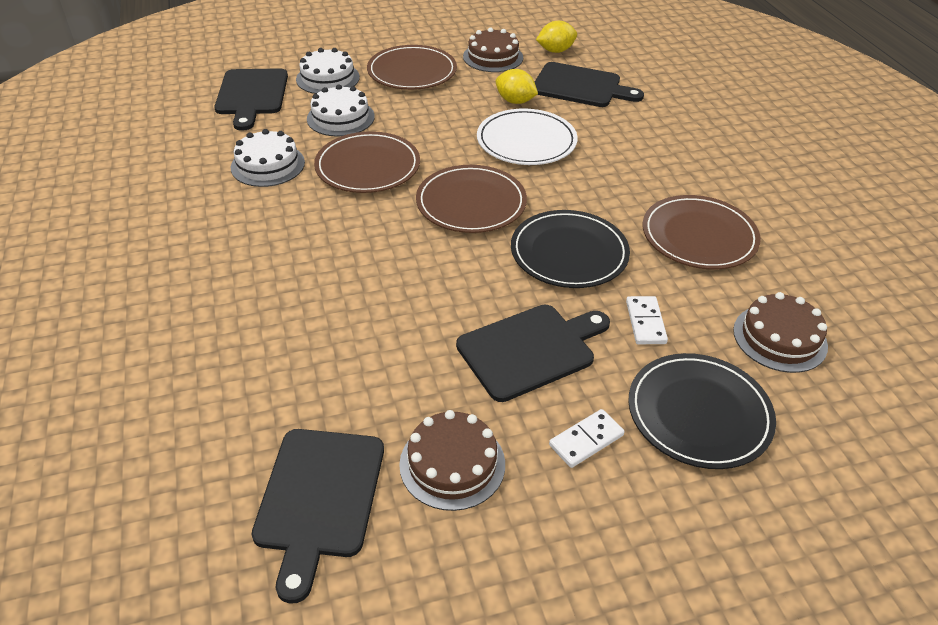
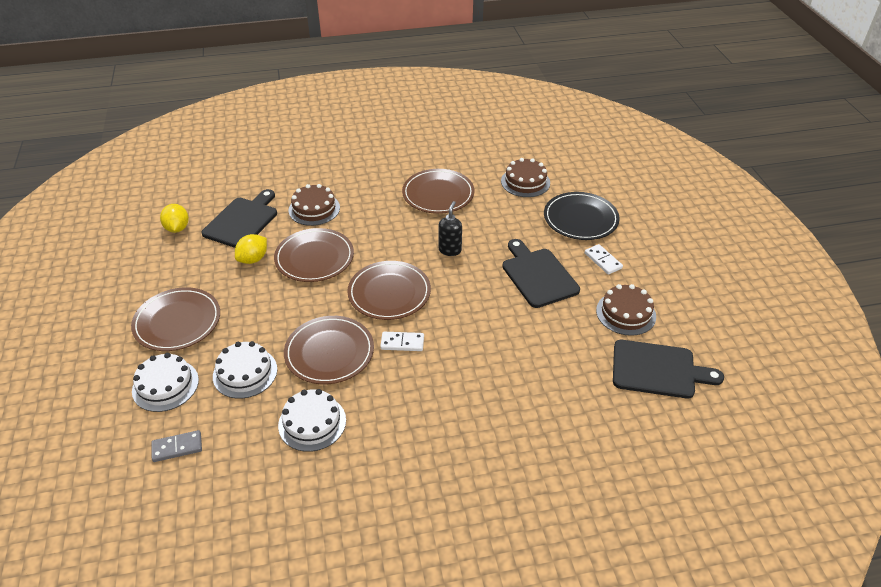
camera: 85 degrees left, 0 degrees up
(252, 95) = (177, 447): black cutting board -> grey domino
(493, 57) = (172, 267): brown cake -> brown cake (314, 209)
(526, 141) = (314, 258): white plate -> brown plate
(569, 253) = (450, 250): black plate -> black soap dispenser
(645, 322) = (514, 227): white domino -> white domino (402, 343)

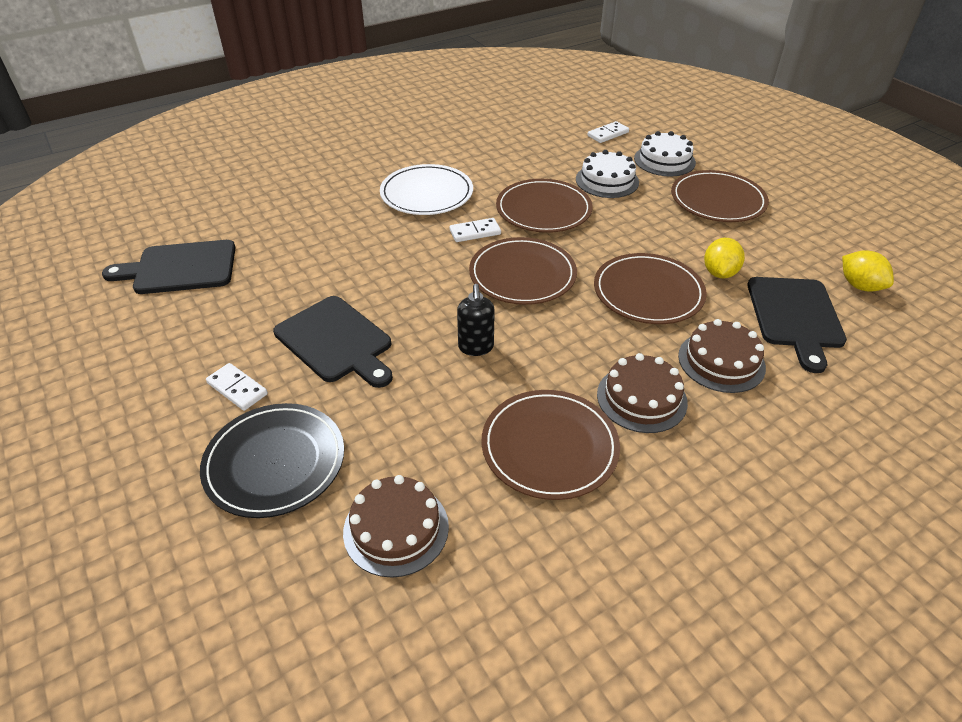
camera: 160 degrees right, 0 degrees up
(177, 447) = (608, 134): grey domino -> white domino
(312, 422) = (516, 165): white cake -> none
(423, 404) = (426, 194): none -> white plate
(626, 313) = (210, 320): brown cake -> brown cake (641, 398)

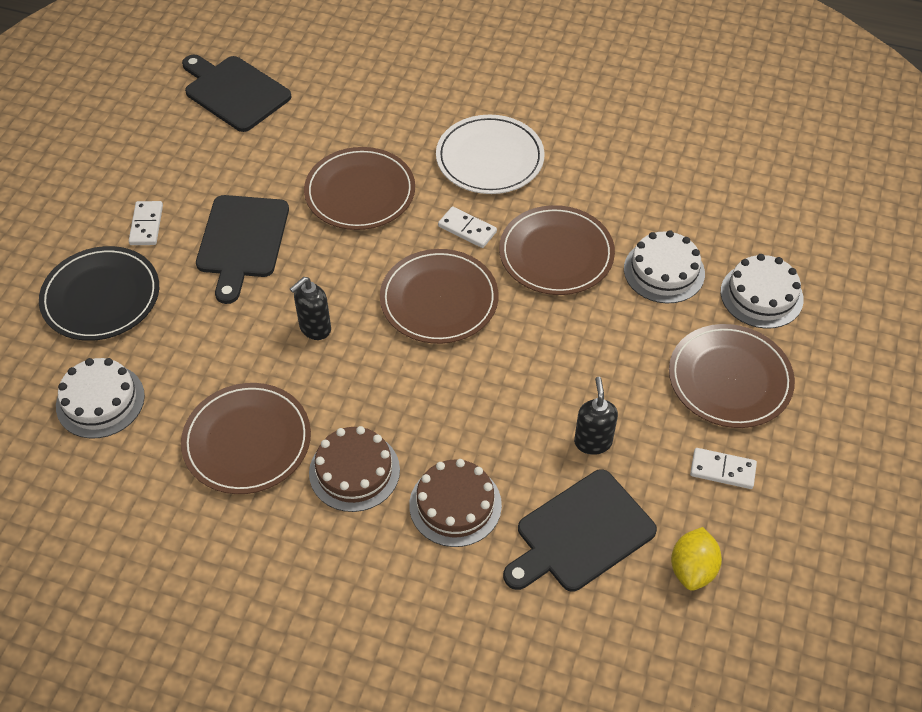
camera: 50 degrees right, 10 degrees up
(396, 528) = (100, 401): brown cake -> white cake
(608, 134) = (761, 220): white domino -> white domino (722, 470)
(648, 292) = (504, 402): brown plate -> brown plate (360, 192)
(719, 273) = (593, 442): yellow lemon -> black soap dispenser

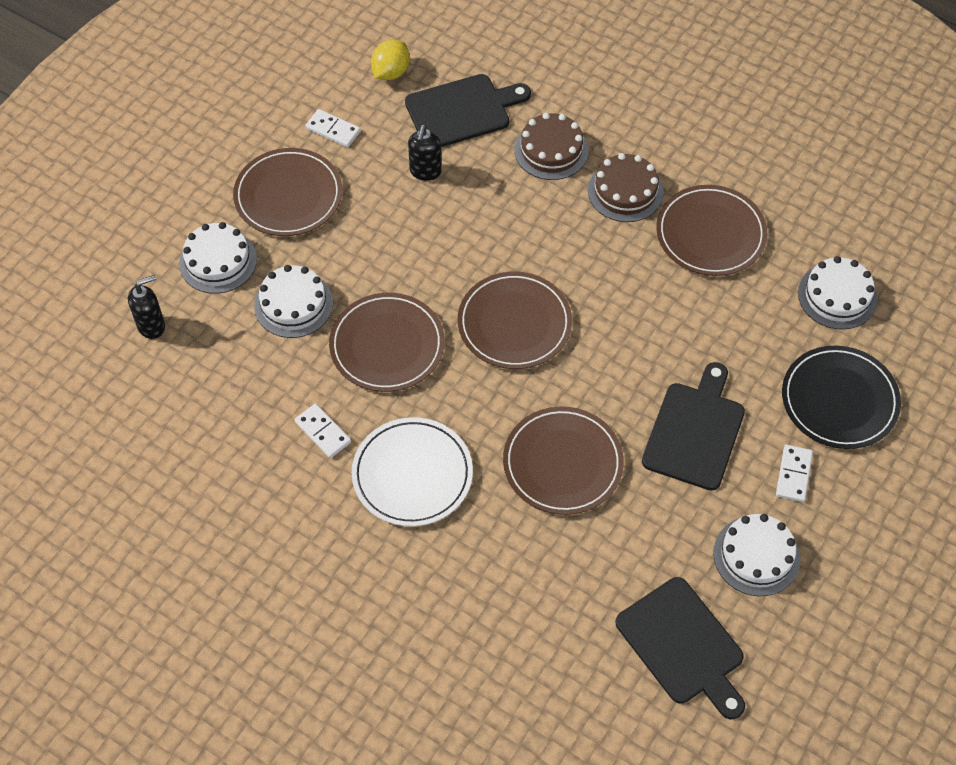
camera: 165 degrees left, 5 degrees up
(178, 159) = (756, 556): none -> white cake
(315, 328) = (636, 321): black soap dispenser -> black soap dispenser (151, 326)
(467, 229) = (464, 392): white domino -> white domino (323, 432)

